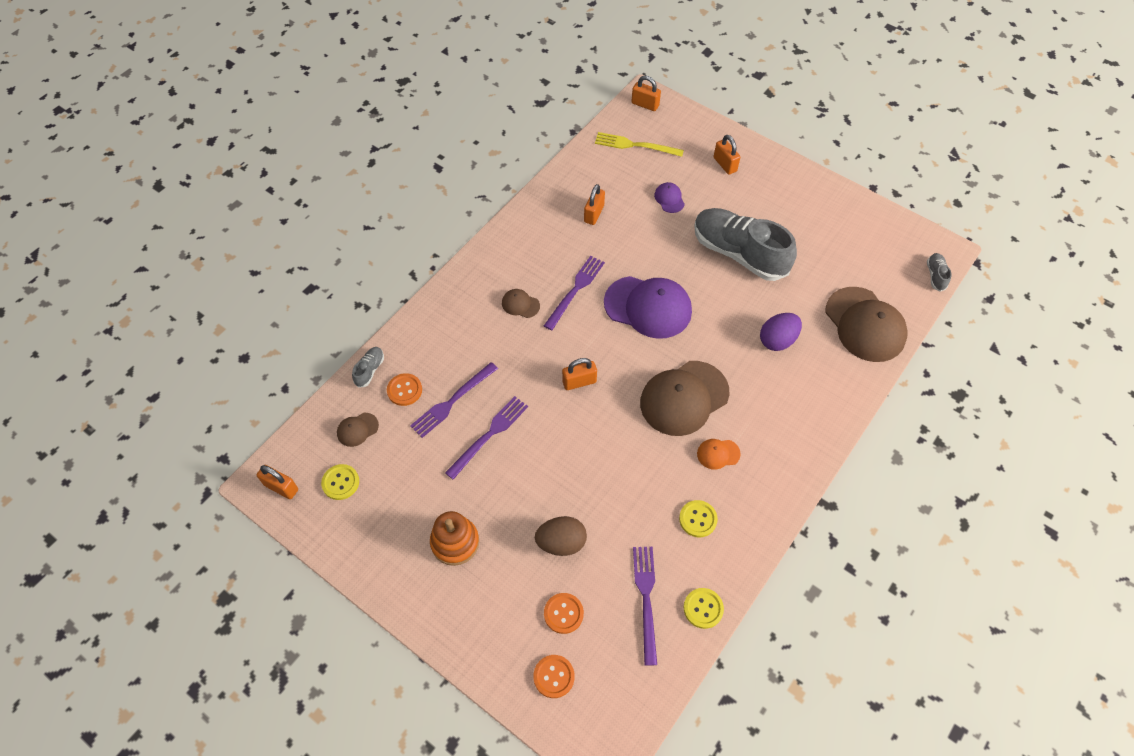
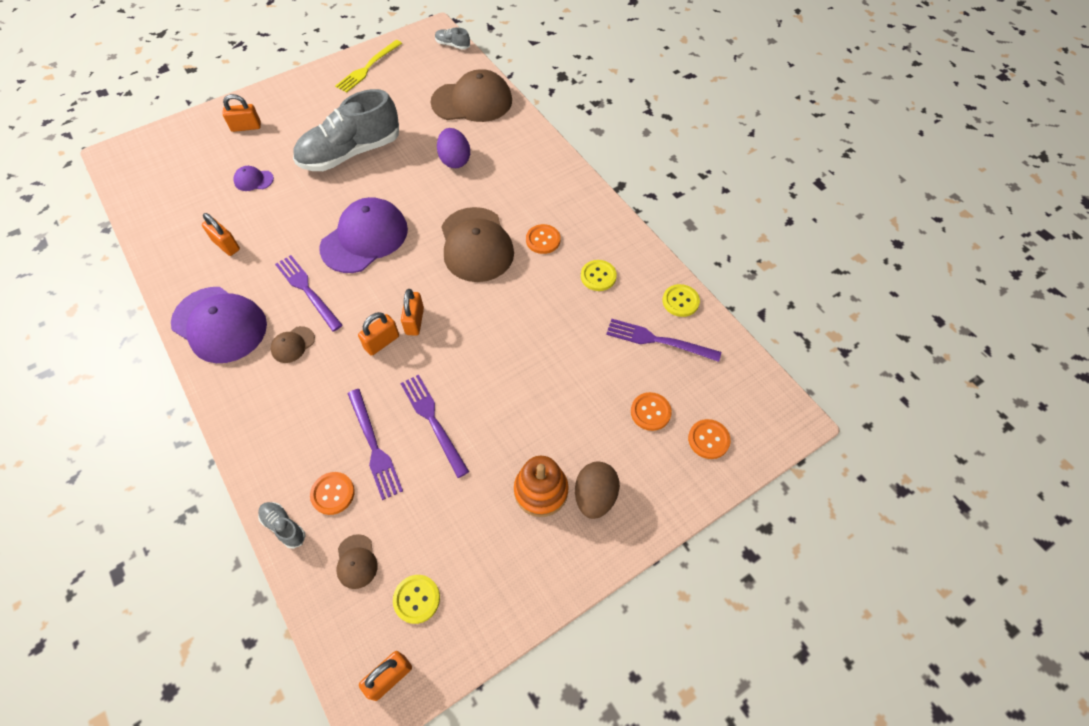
camera: 70 degrees left, 0 degrees up
(518, 247) = (219, 324): none -> purple cap
(561, 542) = (579, 391): brown egg -> brown egg (595, 496)
(635, 145) = (168, 183): yellow fork -> yellow fork (368, 67)
(645, 104) = (124, 159): orange padlock -> orange padlock (382, 342)
(718, 454) = (543, 240): orange cap -> orange button

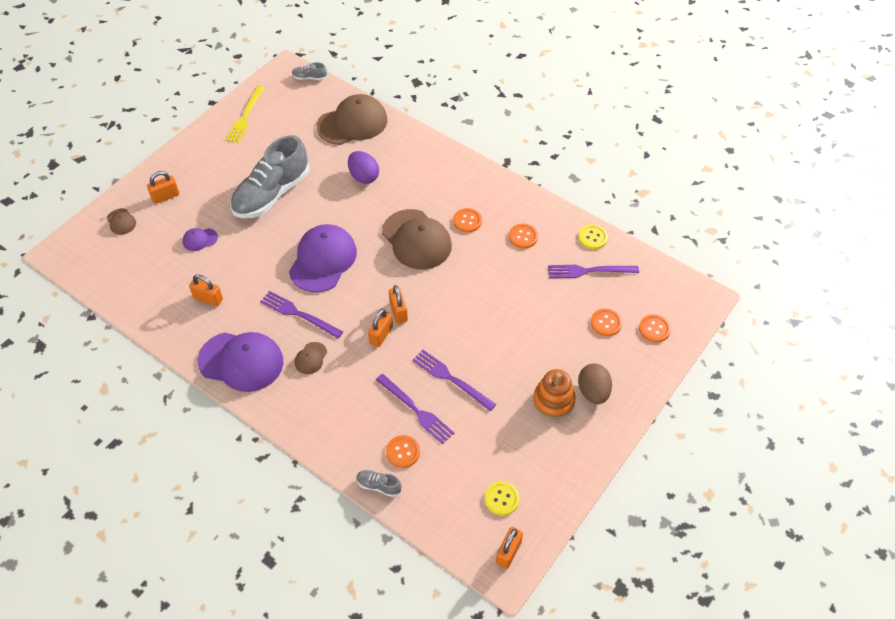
camera: 20 degrees left, 5 degrees down
(356, 561) = (445, 490): brown cap -> brown cap (121, 222)
(598, 276) = (523, 237): yellow button -> orange button

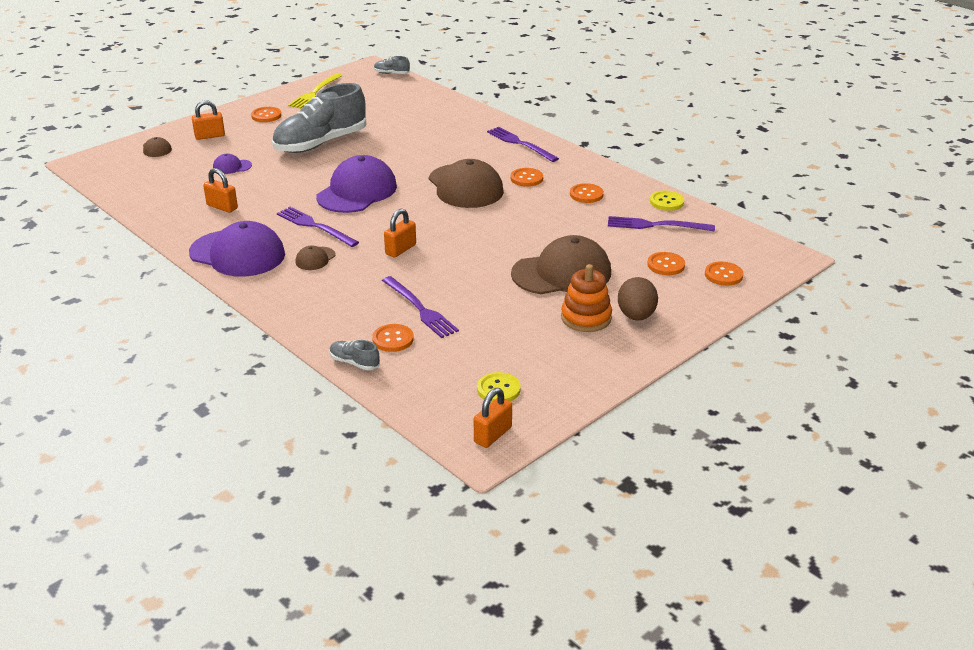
camera: 10 degrees right, 20 degrees down
(209, 158) = (266, 116): none -> orange button
(352, 123) = (425, 105): brown cap -> brown cap (562, 273)
(364, 176) = (423, 140): purple egg -> none
(398, 312) = (426, 235): orange padlock -> none
(451, 379) = (469, 289): purple fork -> purple fork (520, 144)

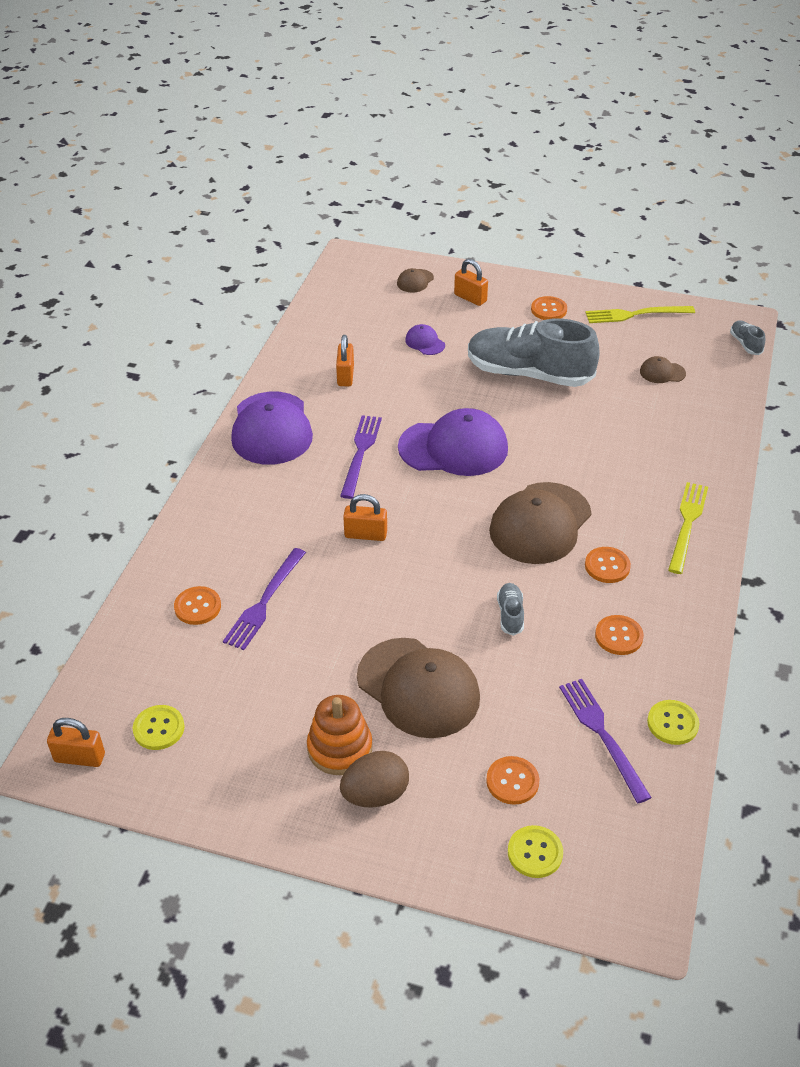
camera: 60 degrees right, 10 degrees up
(315, 259) = (301, 483): brown cap -> brown cap (662, 372)
(354, 362) = (142, 598): grey shoe -> grey shoe (510, 614)
(520, 144) = (687, 524): purple fork -> yellow fork
(723, 275) = (535, 853): orange button -> yellow button

